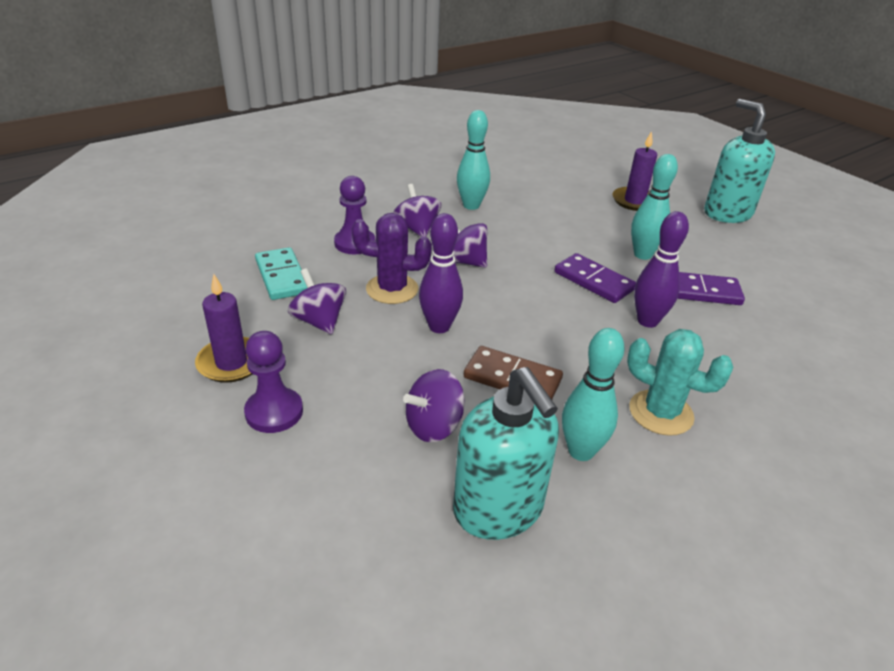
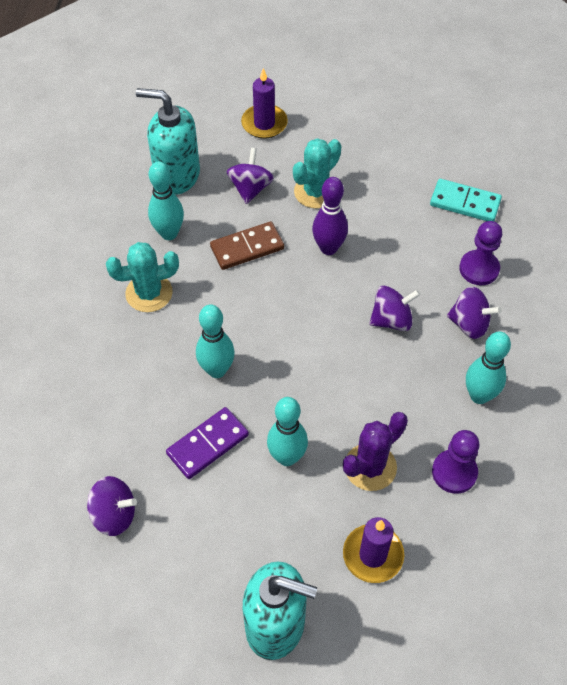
camera: 135 degrees right, 20 degrees up
(231, 363) = (387, 137): purple candle -> purple candle (264, 123)
(274, 412) = (327, 135): purple pawn -> purple pawn (454, 472)
(319, 321) = (392, 194): purple spinning top -> purple spinning top (114, 514)
(377, 372) = (315, 192): none -> turquoise cactus
(392, 289) = (394, 251): purple cactus -> purple cactus (370, 467)
(594, 281) = (289, 383): purple domino -> none
(647, 321) = (217, 370): purple bowling pin -> turquoise bowling pin

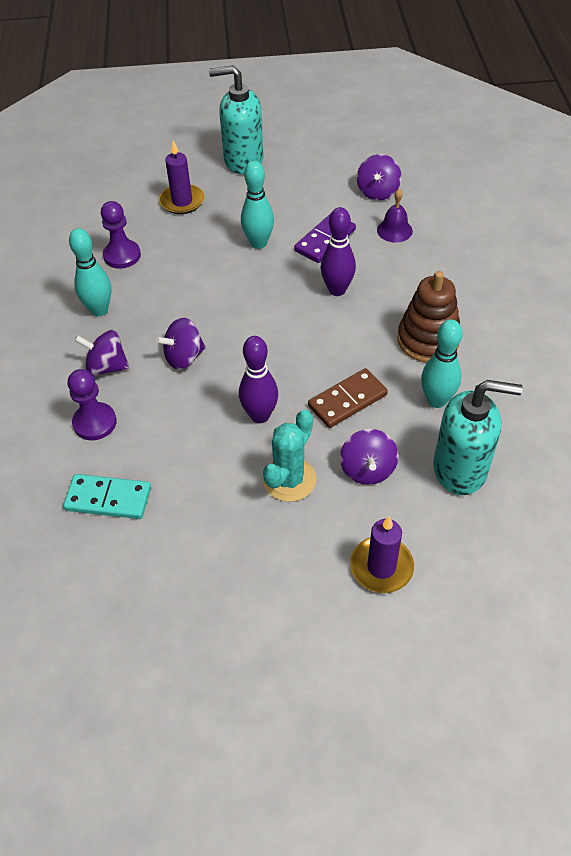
camera: 170 degrees right, 5 degrees down
(114, 514) = (377, 192): purple spinning top -> purple spinning top turned 75 degrees counterclockwise
(121, 443) = (394, 230): none -> purple bell
(149, 293) = (428, 340): turquoise cactus -> brown stacking toy
(217, 370) = (337, 290): turquoise bowling pin -> purple bowling pin
(370, 467) = (190, 248): purple cactus -> none

